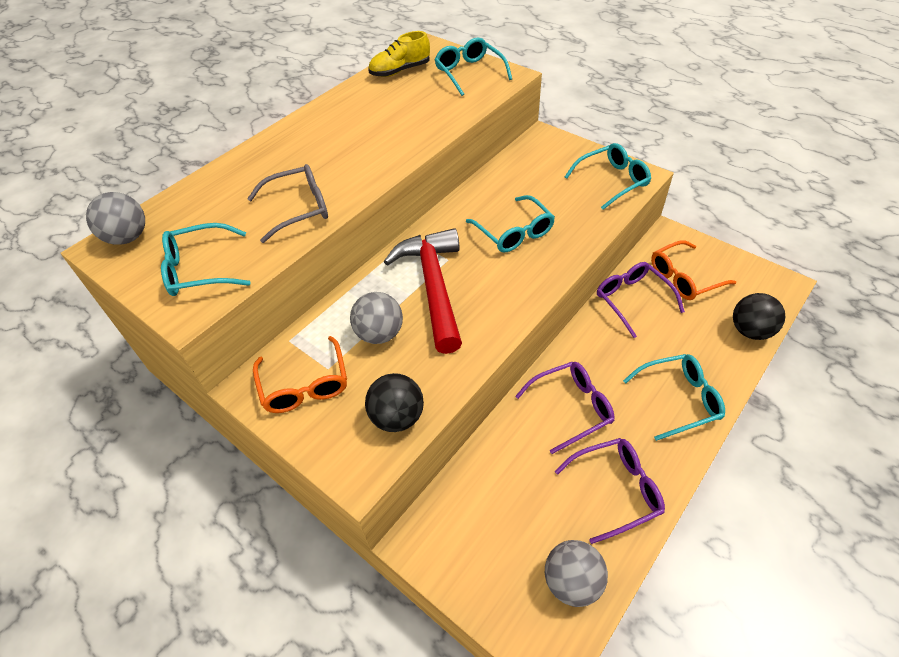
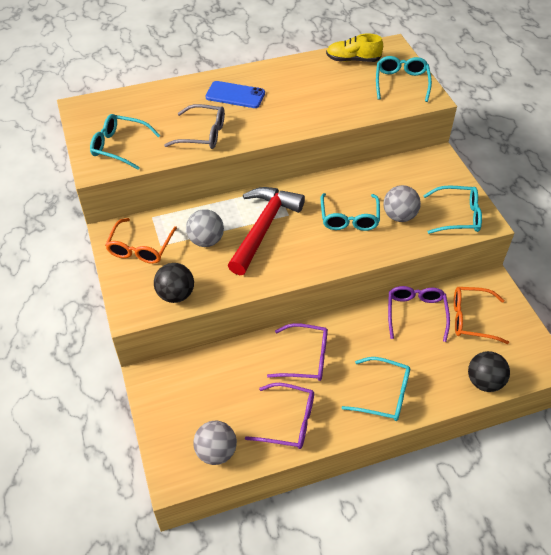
camera: 30 degrees right, 0 degrees up
(128, 237) = (96, 107): grey ball -> grey ball (399, 216)
(301, 153) = (235, 95): none -> blue phone

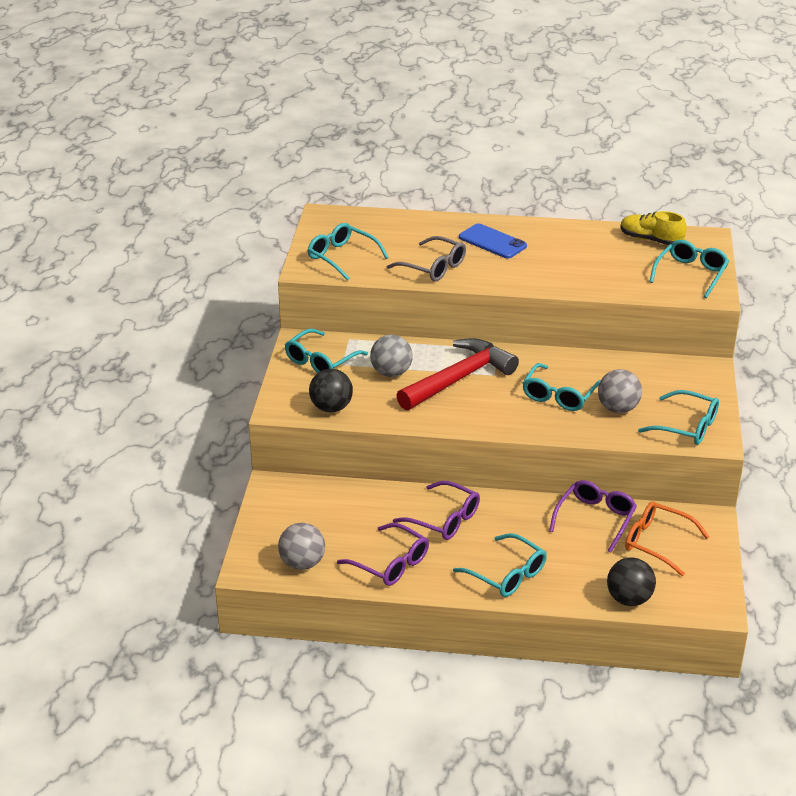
camera: 25 degrees right, 15 degrees down
(140, 248) = (320, 361): orange glasses -> turquoise glasses

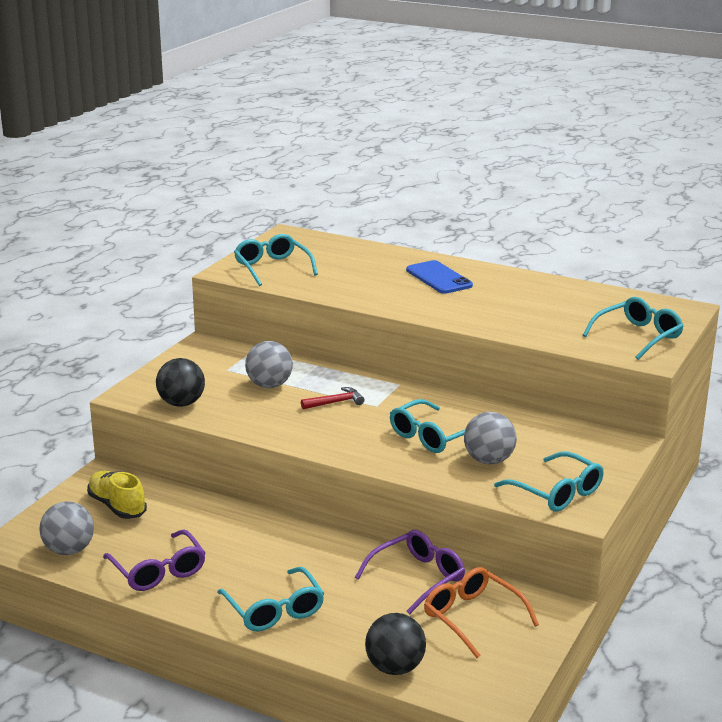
camera: 20 degrees right, 10 degrees down
(320, 361) = (207, 363): turquoise glasses -> none
(433, 267) = (357, 289): grey glasses -> none
(444, 519) = (250, 542): purple glasses -> none
(459, 378) = (335, 402): red hammer -> red hammer, size x0.41
(650, 240) = (616, 301): yellow shoe -> yellow shoe (117, 506)

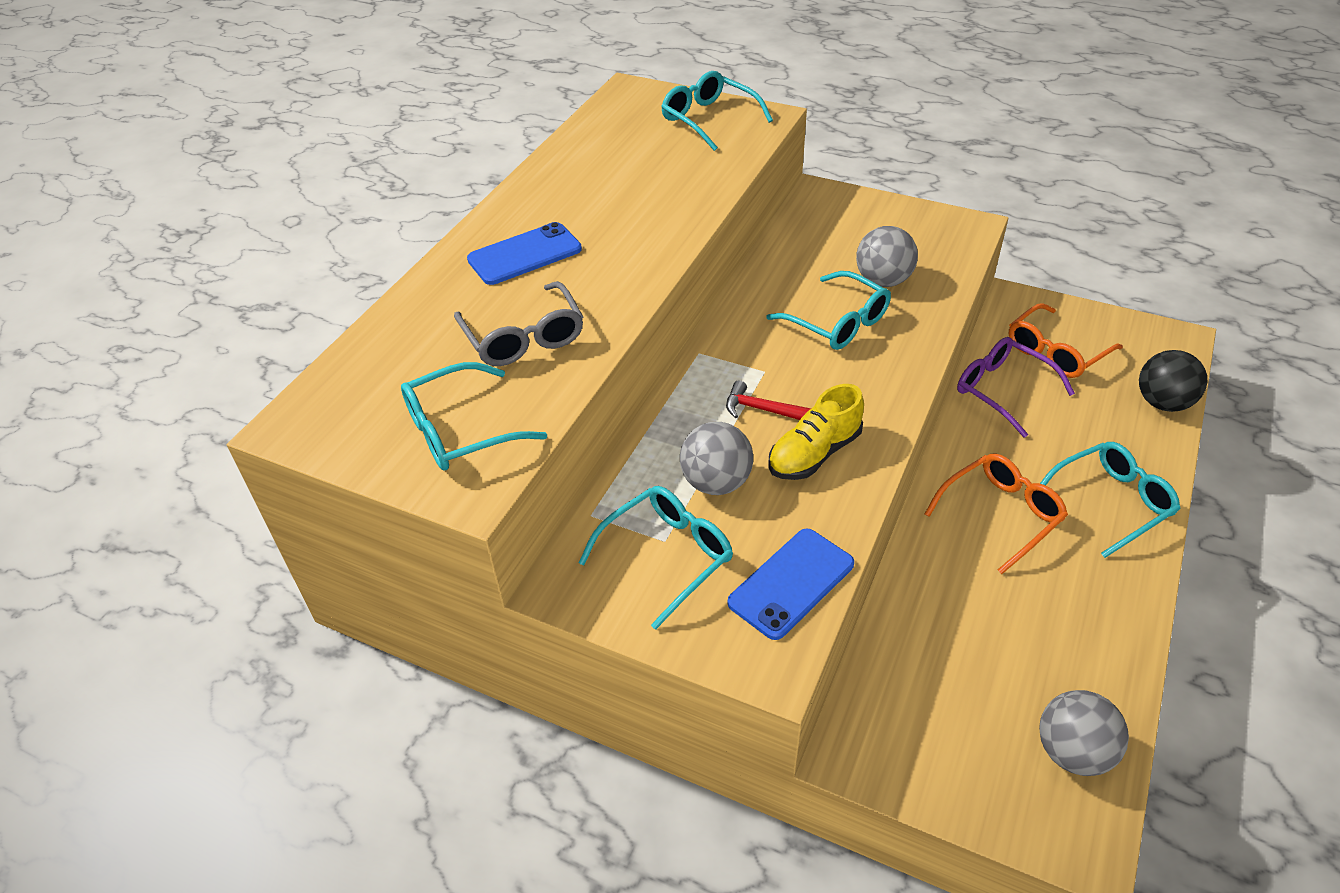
camera: 90 degrees left, 20 degrees up
(117, 506) = (937, 710): yellow shoe -> yellow shoe (814, 454)
(158, 571) = (1080, 628): purple glasses -> none
(181, 403) = (791, 583): black ball -> blue phone
(272, 554) = (1001, 514): none -> orange glasses
(335, 402) = (761, 409): red hammer -> red hammer turned 45 degrees counterclockwise
(350, 280) = (524, 338): none -> grey glasses
(557, 492) = (936, 238): turquoise glasses -> turquoise glasses (667, 556)

